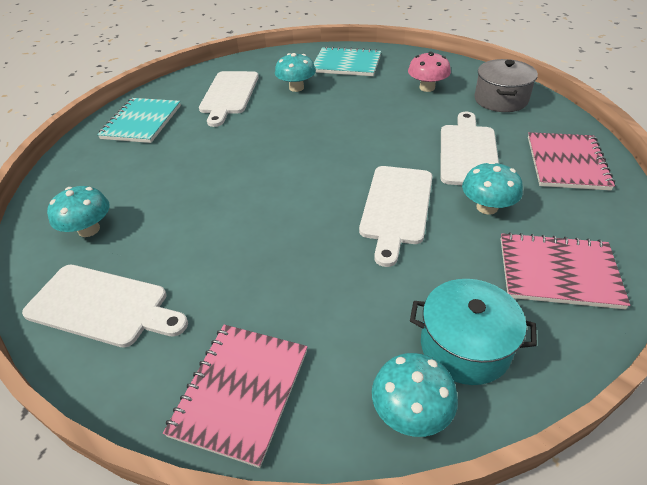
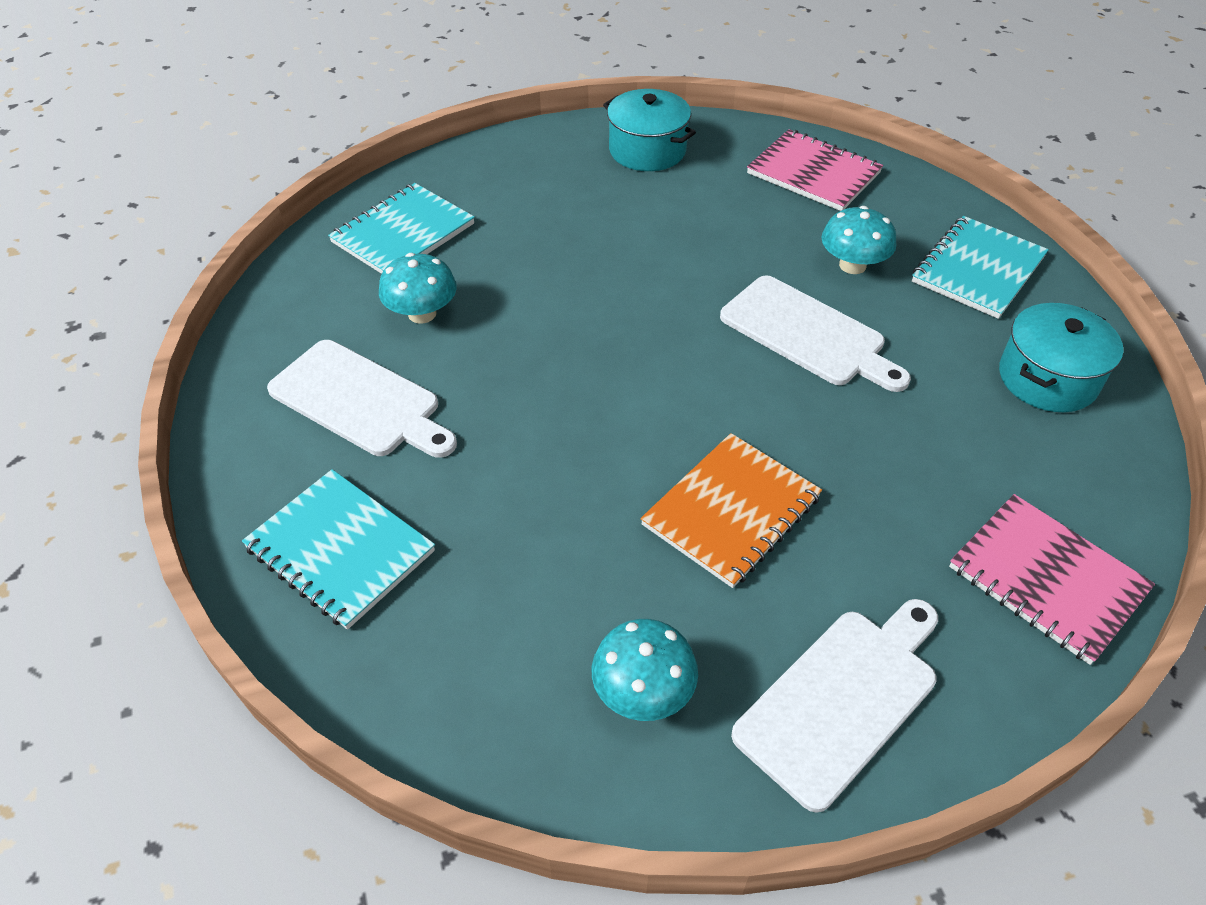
camera: 65 degrees left, 5 degrees up
(223, 222) = (731, 511): none -> orange notebook
(411, 411) = (1112, 450): turquoise mushroom -> none
(427, 88) = (558, 191): pink mushroom -> none
(468, 152) = (739, 229): white cutting board -> none
(500, 99) = (647, 150): grey pot -> turquoise pot
(558, 272) = (978, 269): pink notebook -> turquoise notebook

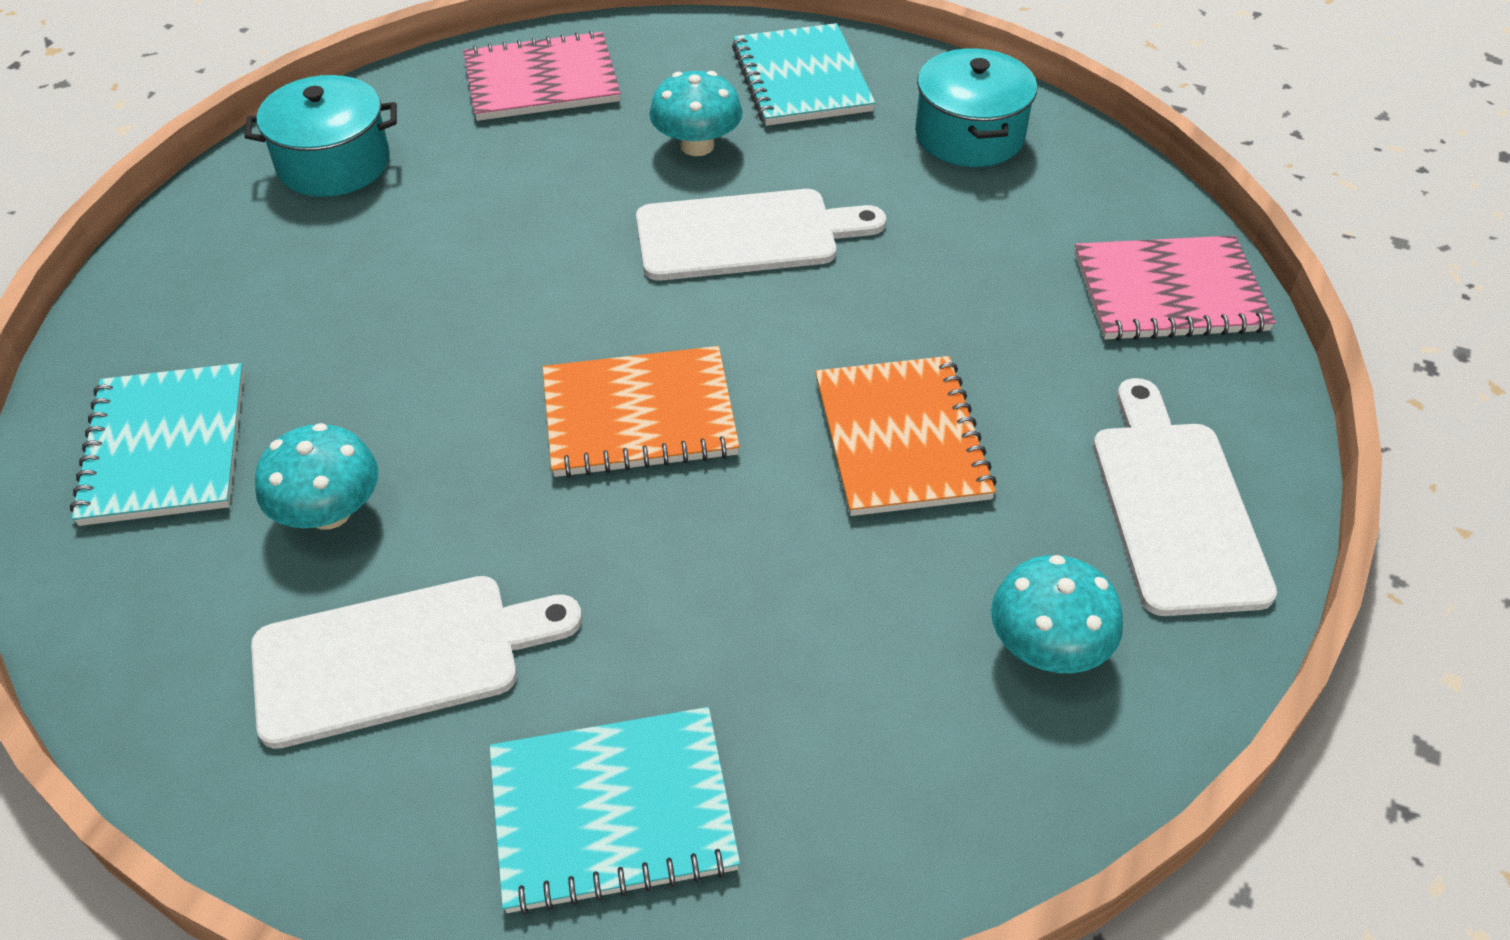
camera: 50 degrees left, 0 degrees up
(613, 382) = (639, 416): none -> orange notebook

